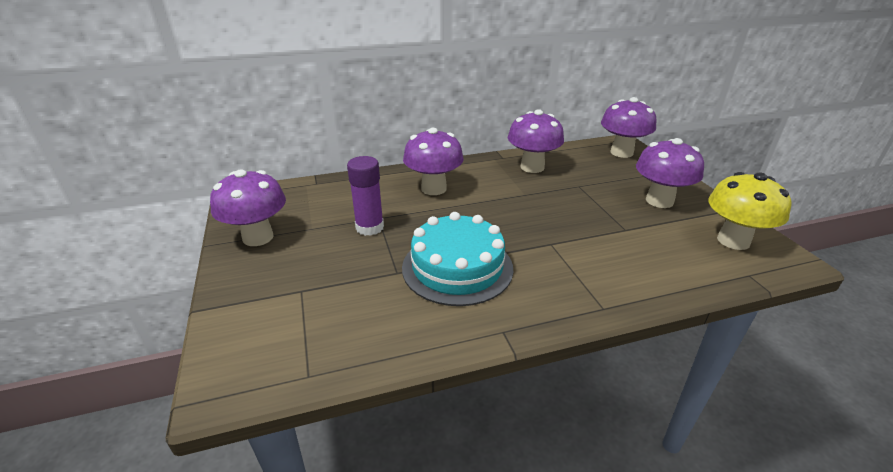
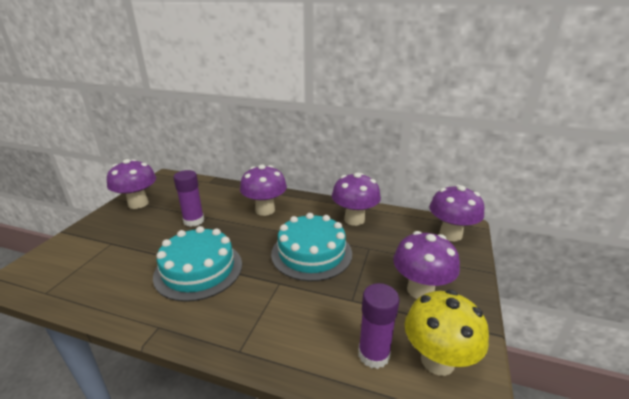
camera: 35 degrees right, 5 degrees down
(540, 208) = (311, 253): none -> turquoise cake
(694, 258) = (373, 354): none -> purple glue stick

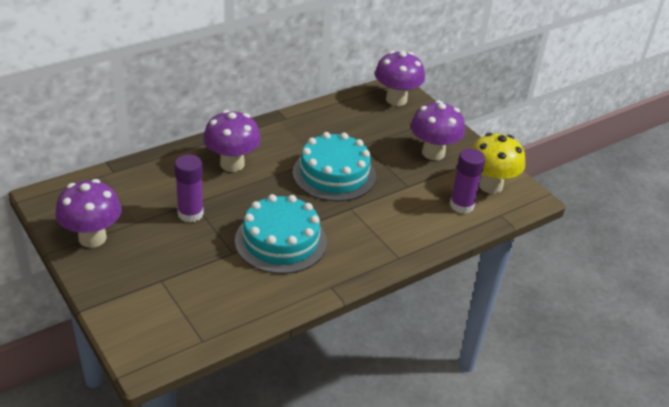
camera: 55 degrees left, 10 degrees up
(354, 219) = (317, 127): purple mushroom -> none

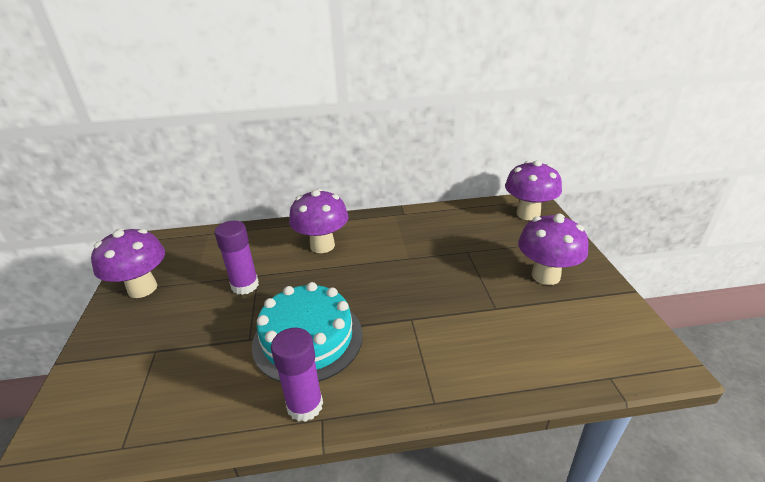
camera: 30 degrees right, 5 degrees down
(334, 174) = (416, 276): turquoise cake -> none
(461, 205) = (556, 350): purple glue stick -> purple glue stick (305, 405)
(490, 186) = (608, 332): yellow mushroom -> none

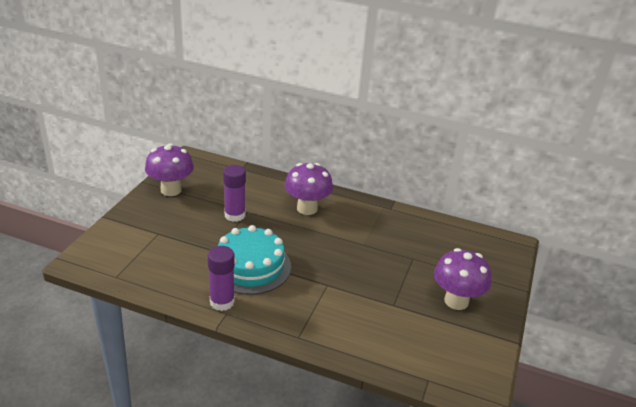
camera: 25 degrees right, 0 degrees up
(528, 214) = (496, 251): purple mushroom -> none

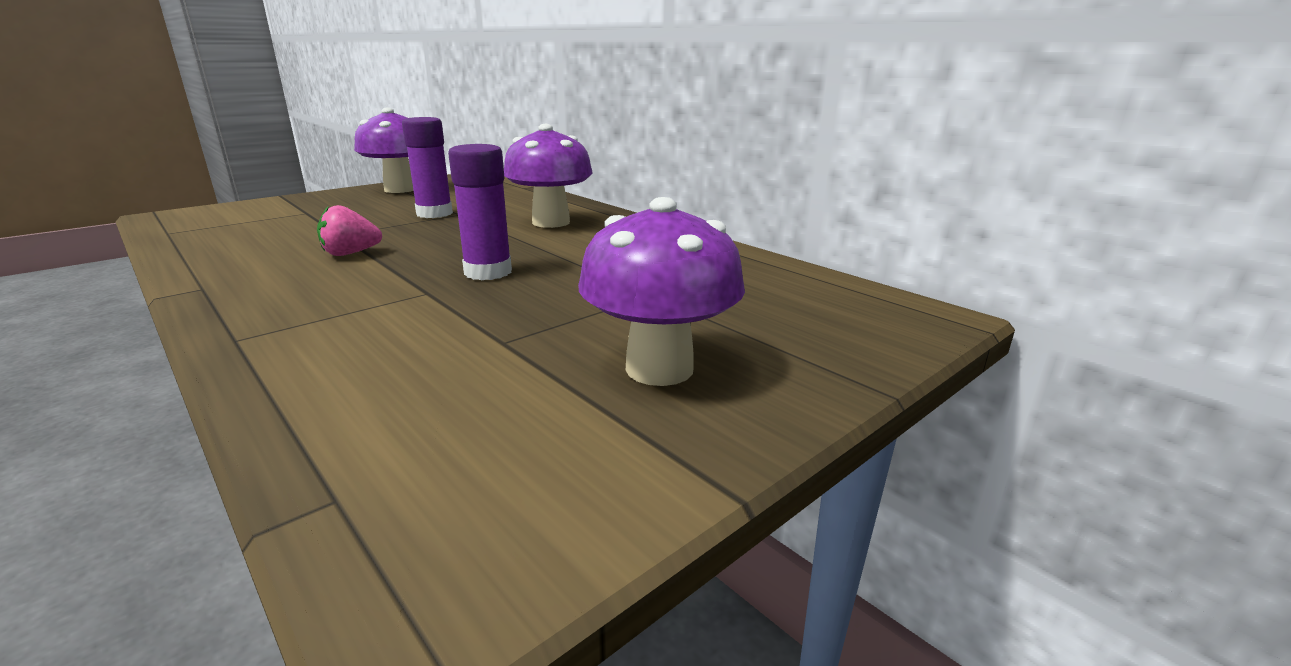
camera: 30 degrees right, 10 degrees down
(222, 302) = (225, 276): purple glue stick -> purple glue stick (488, 272)
(250, 266) = (350, 253): turquoise cake -> pink strawberry

